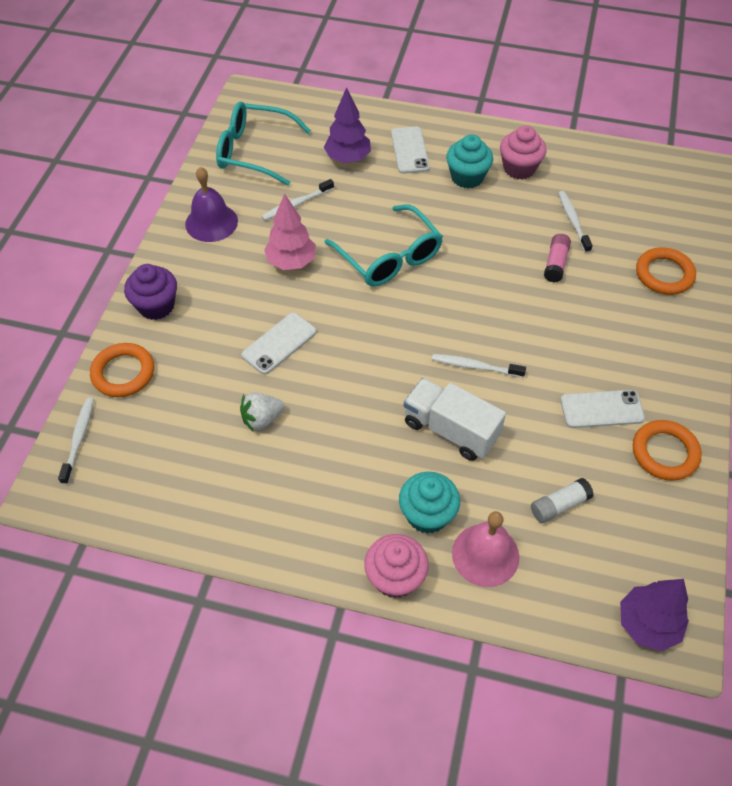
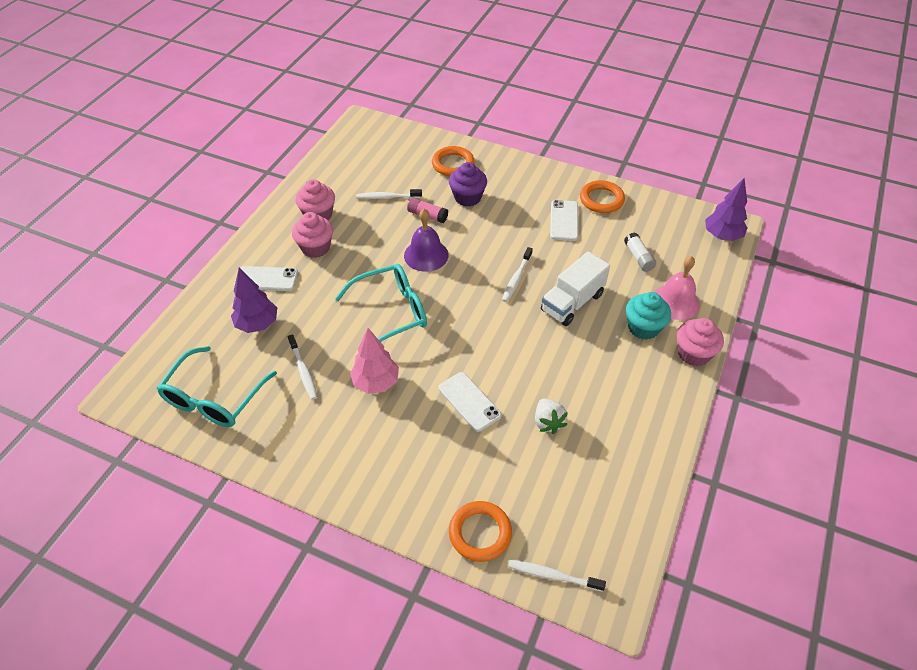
camera: 80 degrees left, 5 degrees down
(156, 306) = (401, 500): purple cupcake -> purple cupcake (467, 197)
(211, 222) = (302, 444): purple bell -> purple bell (426, 255)
(467, 177) = (315, 247): turquoise cupcake -> pink cupcake

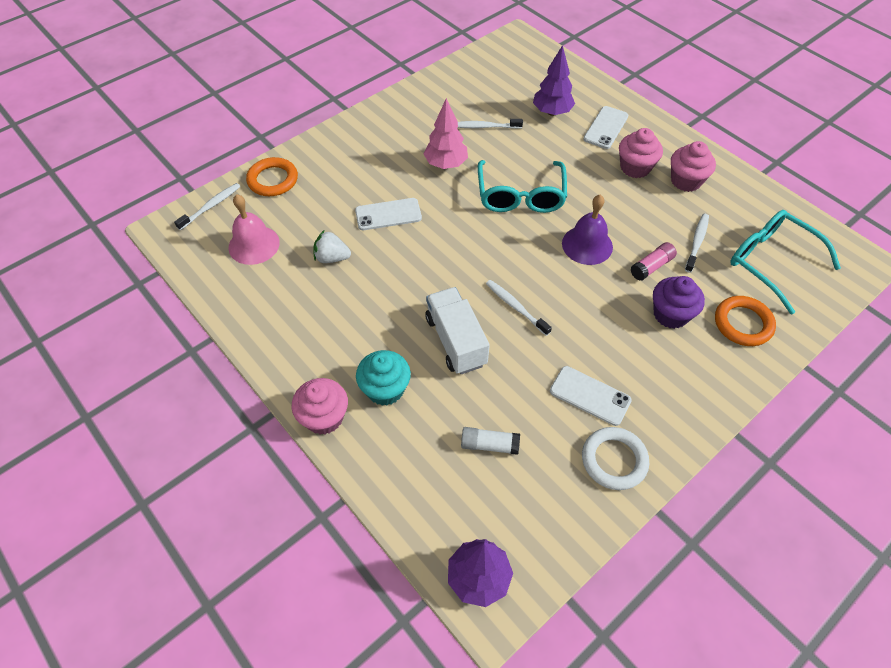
camera: 115 degrees right, 5 degrees up
(214, 398) = (487, 77): turquoise glasses -> turquoise glasses (771, 262)
(601, 199) = (614, 460): orange ring -> white ring
(675, 302) = (401, 444): pink bell -> pink bell (254, 245)

